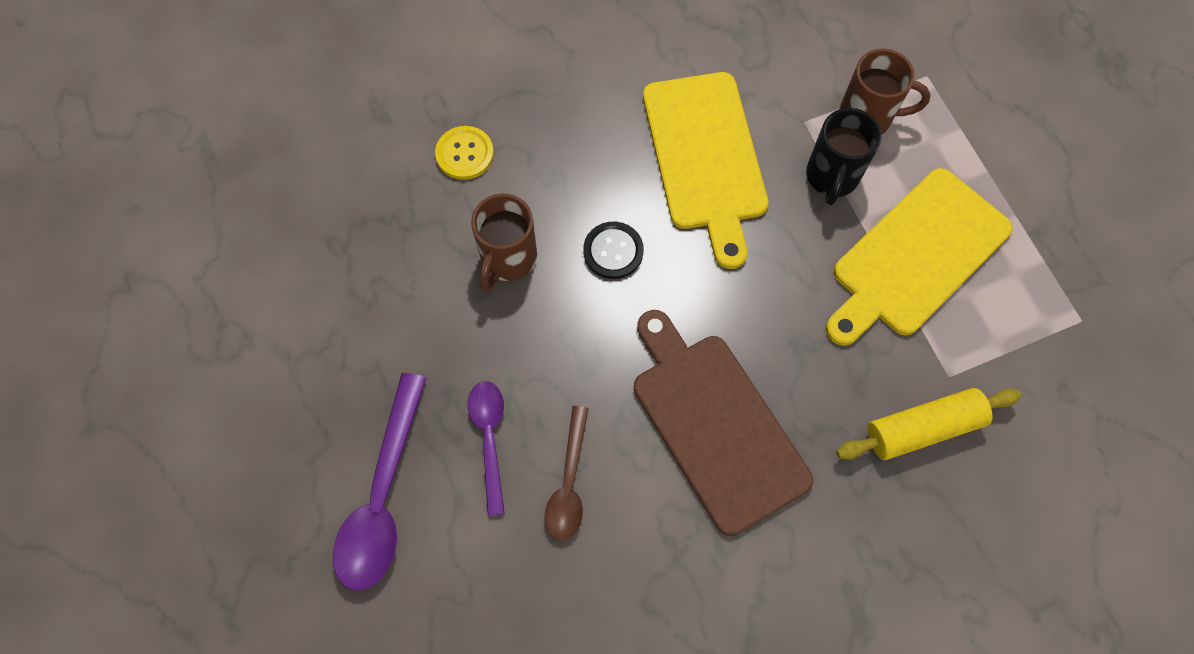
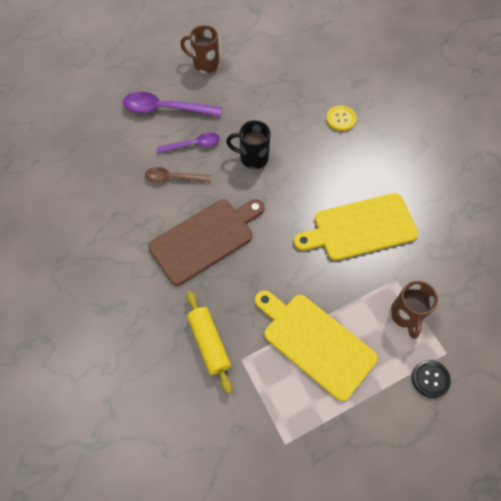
camera: 85 degrees right, 5 degrees down
(508, 259) = (285, 143): brown mug -> brown mug (205, 64)
(613, 251) = (296, 187): black button -> black button (430, 379)
(831, 177) = (360, 295): black mug -> black mug (252, 158)

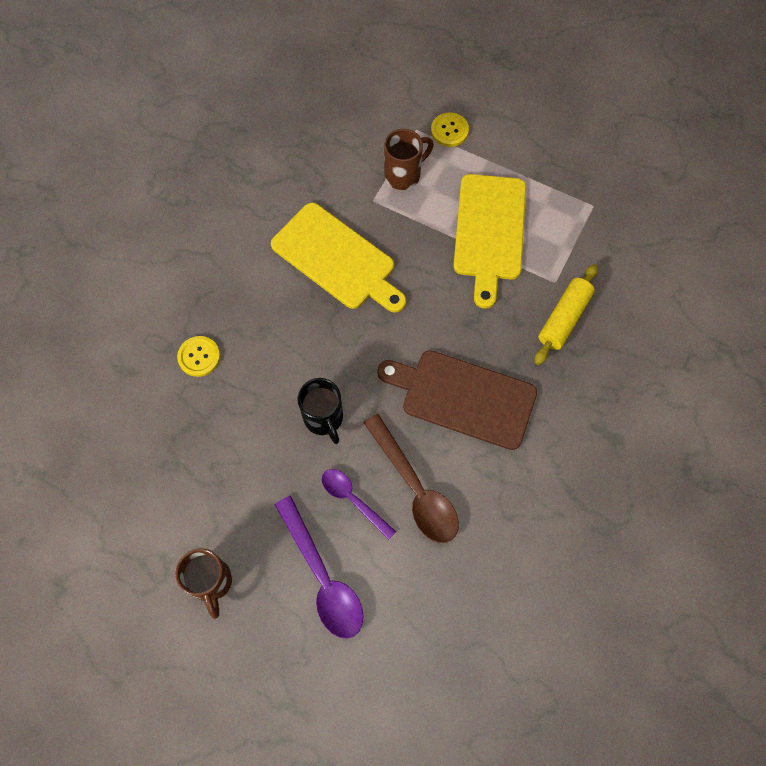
camera: 125 degrees left, 5 degrees up
(173, 178) = (415, 488): brown spoon -> brown spoon, size x1.61
(430, 379) = (449, 130): black button -> yellow button

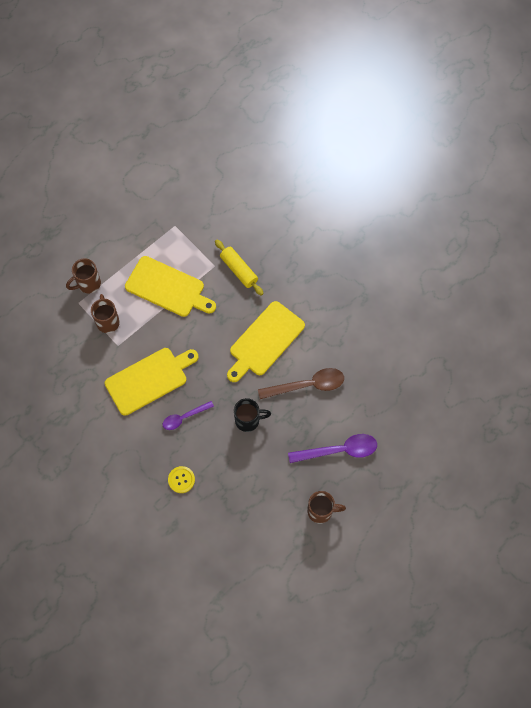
camera: 70 degrees left, 0 degrees up
(353, 500) = (302, 420): purple spoon -> purple spoon (184, 417)
(449, 130) = (88, 284): yellow button -> brown mug
(463, 398) = (265, 341): brown cutting board -> yellow cutting board

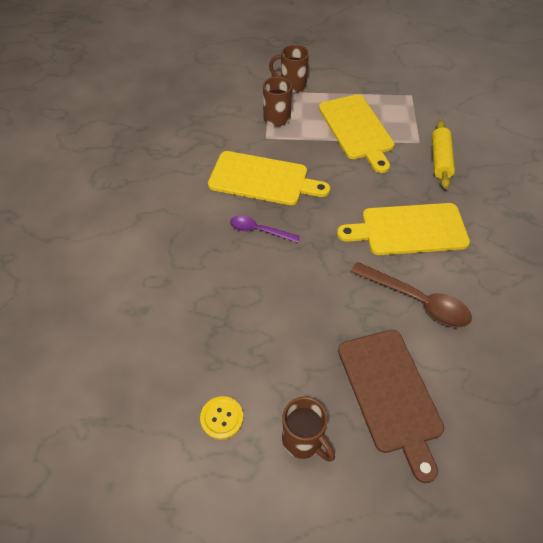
camera: 45 degrees right, 15 degrees down
(181, 480) = (195, 278): yellow button -> yellow button (222, 418)
(248, 420) = (318, 282): black mug -> none
(338, 450) = (391, 394): purple spoon -> brown cutting board

